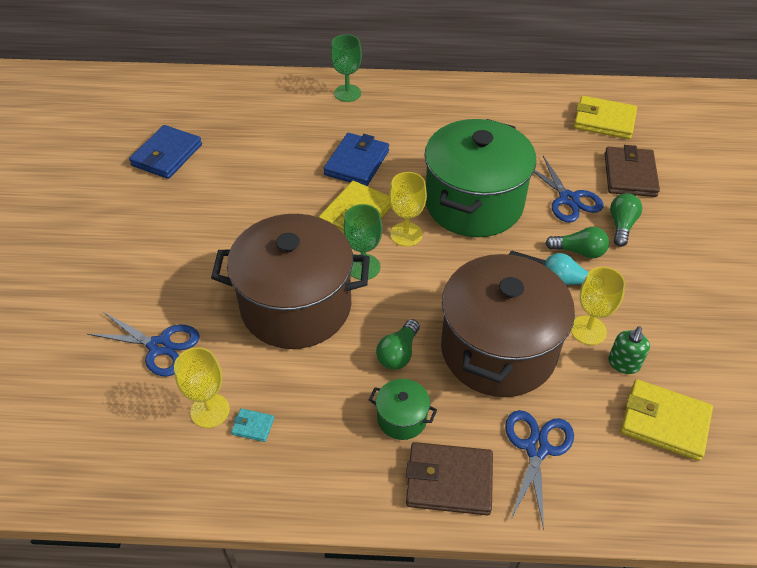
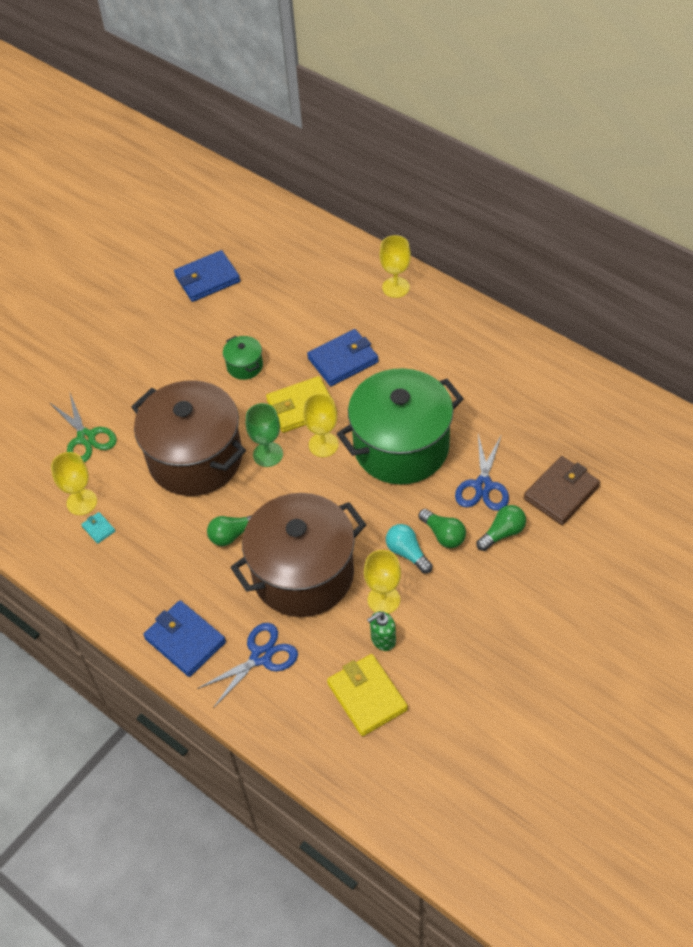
camera: 40 degrees right, 5 degrees up
(159, 346) = (86, 437): blue scissors -> green scissors
(347, 93) = (395, 287): green goblet -> yellow goblet
(402, 418) = (193, 581): green pot -> green pot (245, 366)
(449, 481) = (185, 640): brown wallet -> blue wallet
(604, 121) = (596, 429): yellow wallet -> none

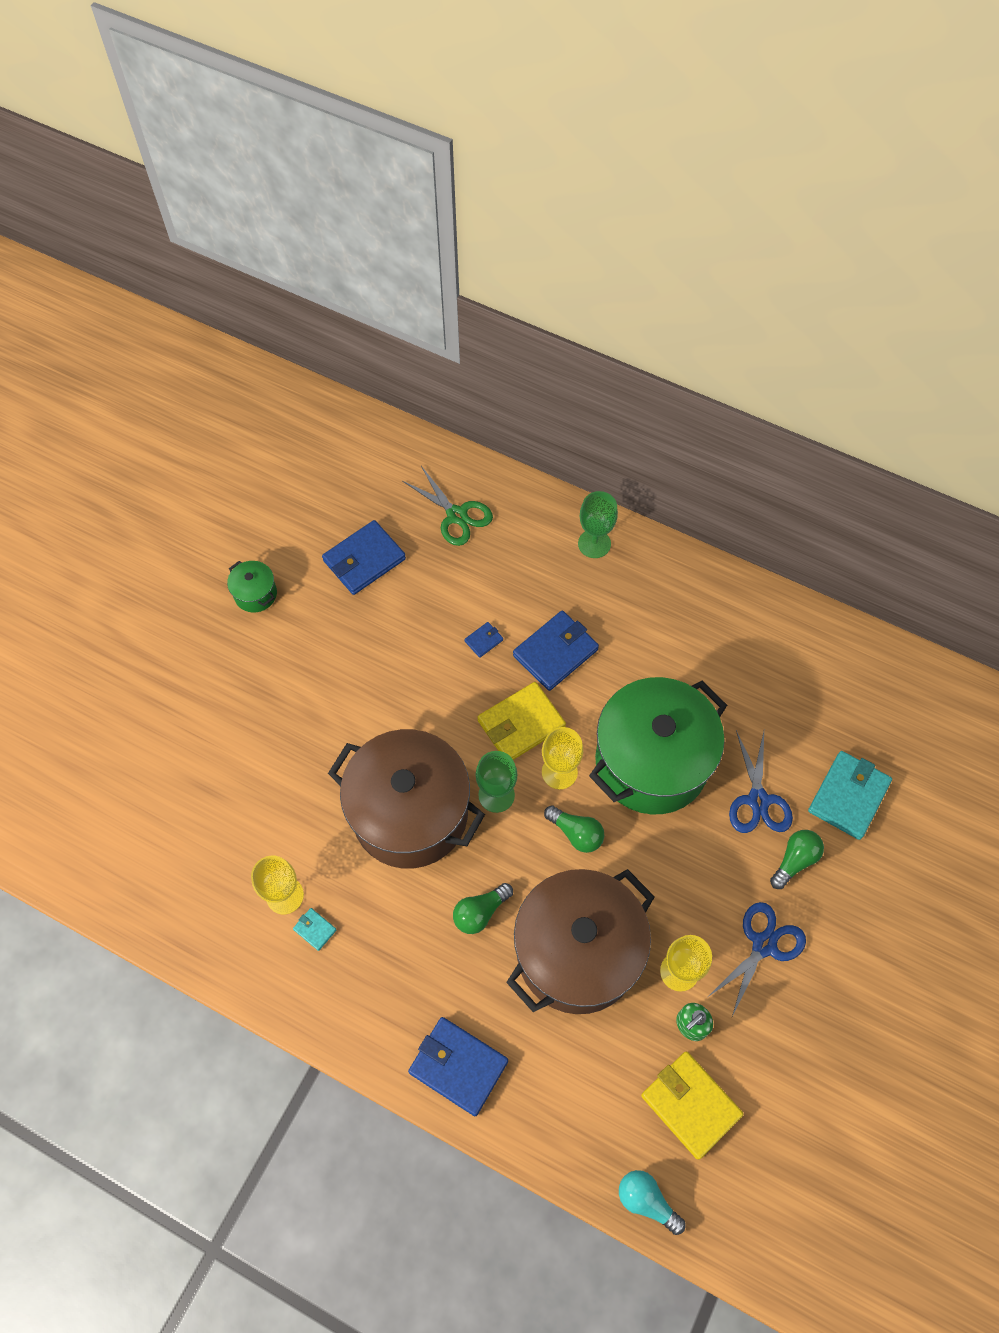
camera: 15 degrees left, 10 degrees up
(86, 437) = (268, 804): green scissors -> green scissors (456, 515)
(245, 366) = (439, 676): green pot -> green pot (255, 594)
(261, 656) = (554, 1073): blue scissors -> blue scissors (763, 945)
(287, 345) = (483, 640): none -> blue wallet
(395, 287) = (594, 544): yellow goblet -> green goblet
(407, 553) = (692, 904): turquoise light bulb -> turquoise light bulb (646, 1201)
(443, 535) = (728, 873): green light bulb -> green light bulb (576, 833)
(561, 493) = (848, 796): brown wallet -> turquoise wallet

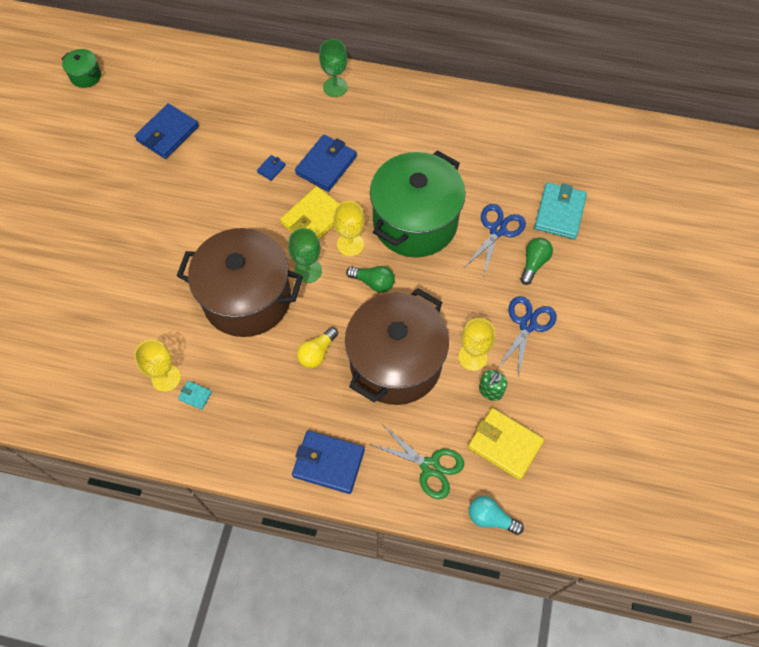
camera: 15 degrees left, 0 degrees up
(255, 594) = (90, 174): green pot -> green pot (86, 76)
(456, 515) = (229, 89): green scissors -> green scissors (430, 467)
(480, 912) = (317, 353): green light bulb -> yellow light bulb
(758, 800) = (497, 230): blue scissors -> blue scissors turned 135 degrees counterclockwise

